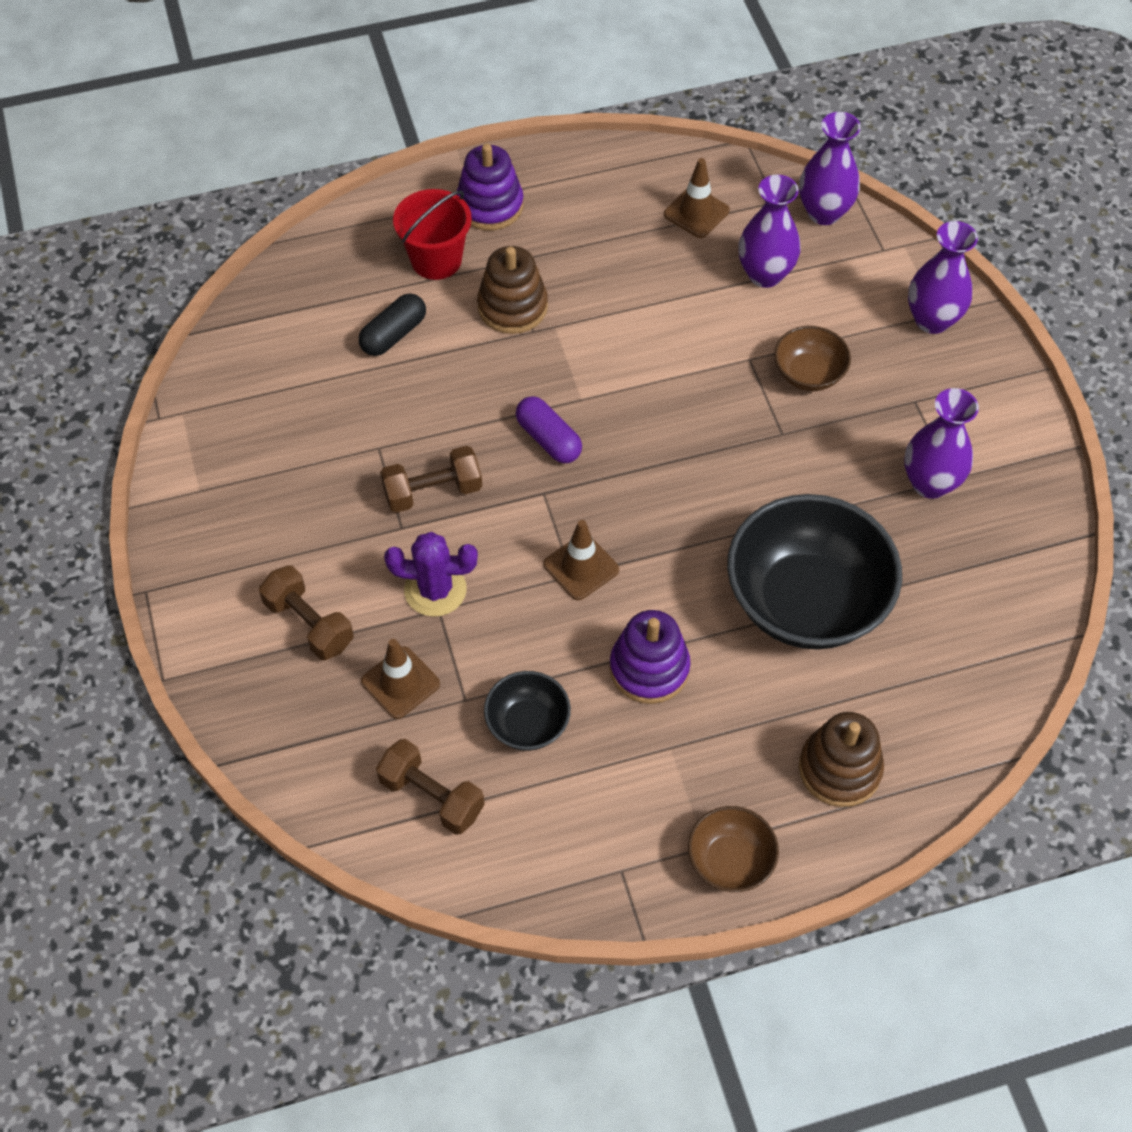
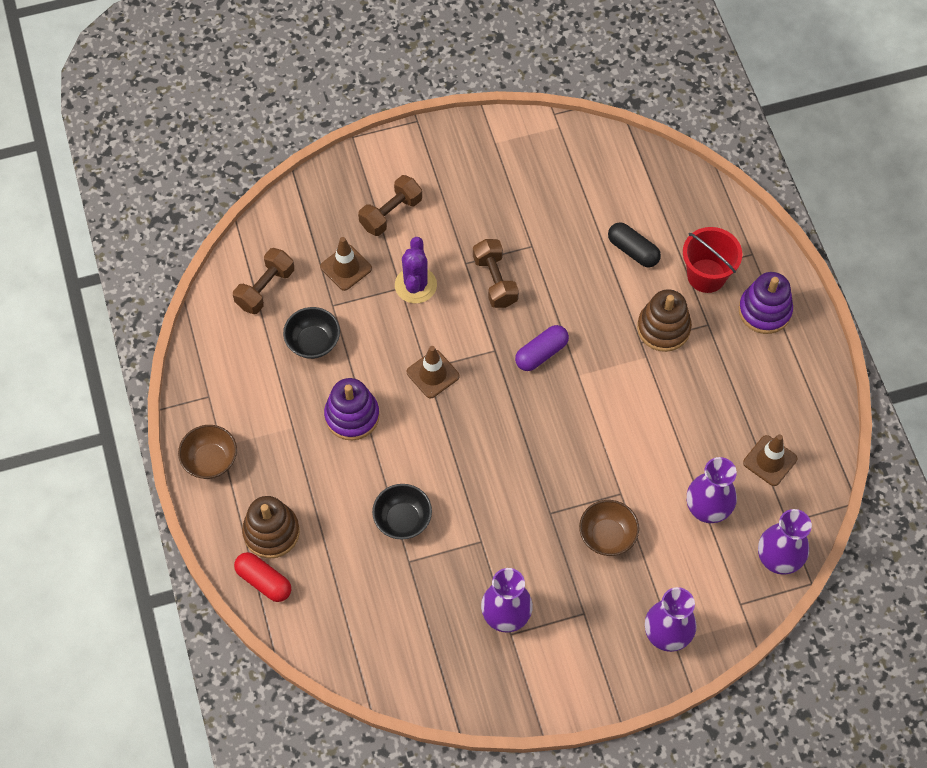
camera: 90 degrees right, 5 degrees up
(806, 602) = (402, 519): black bowl -> black bowl, size x0.49
(915, 776) = (264, 581): none -> red capsule

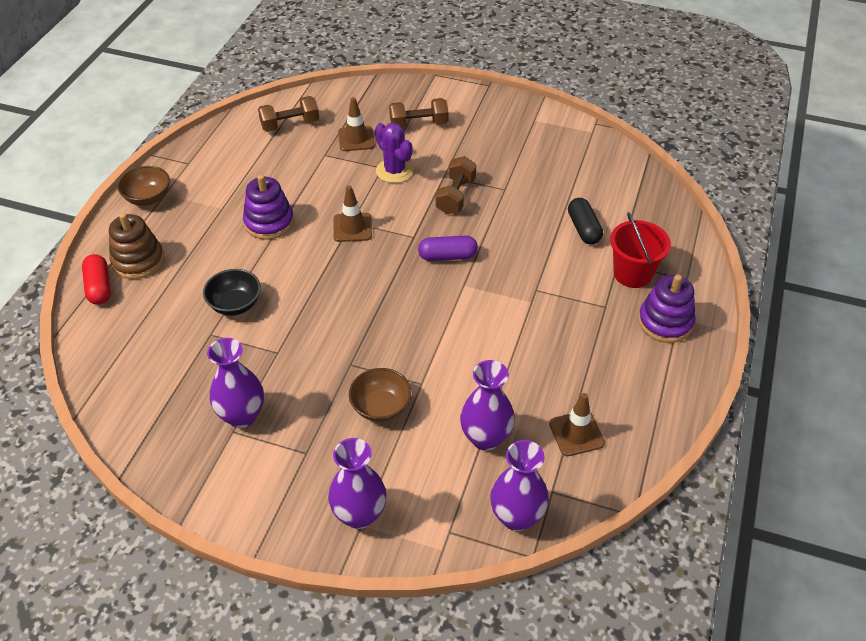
camera: 35 degrees right, 15 degrees down
(313, 342) = (289, 168): black bowl -> none
(415, 285) = (394, 171): purple cactus -> purple cactus turned 75 degrees counterclockwise
(663, 328) = (563, 290): brown stacking toy -> none

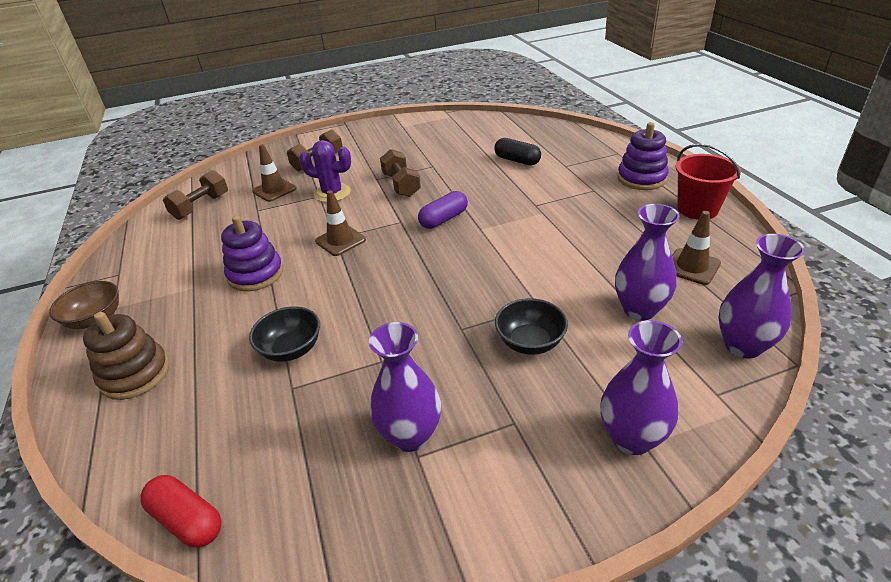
camera: 35 degrees left, 10 degrees down
(99, 287) = (105, 424): red capsule -> red capsule (187, 520)
(381, 407) = (530, 342): brown bowl -> black bowl
(632, 274) = (583, 166): red bucket -> red bucket (697, 209)

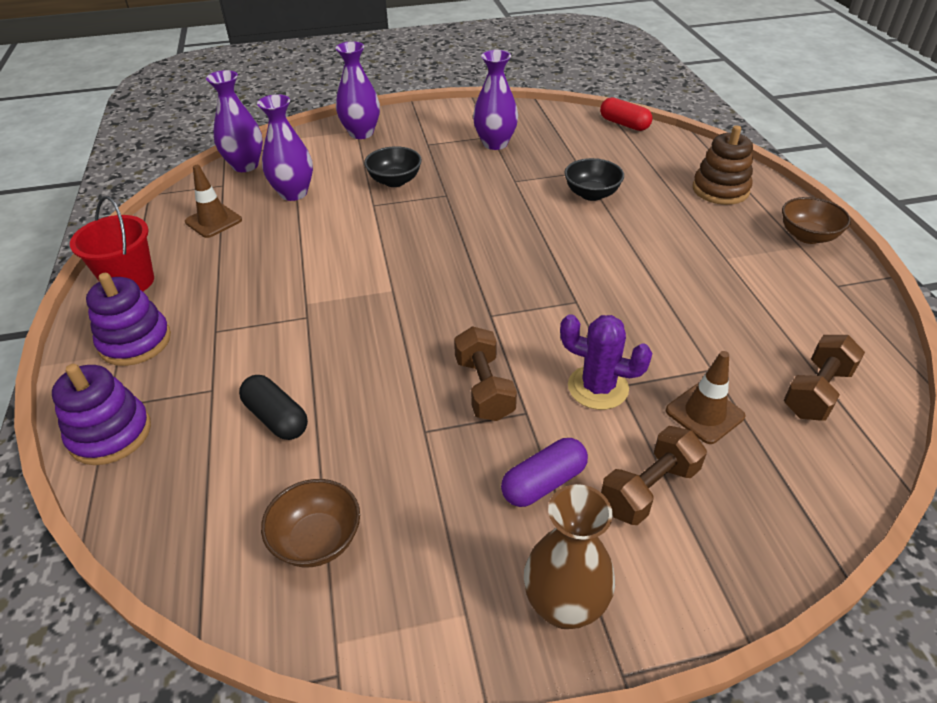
camera: 175 degrees left, 5 degrees up
(255, 274) = (659, 264): purple stacking toy -> purple stacking toy (110, 434)
(340, 240) = (568, 296): brown traffic cone -> none
(364, 132) = (564, 606): none -> brown vase
(444, 219) = (433, 310): purple capsule -> purple capsule (543, 483)
(470, 132) = (317, 540): none -> brown bowl

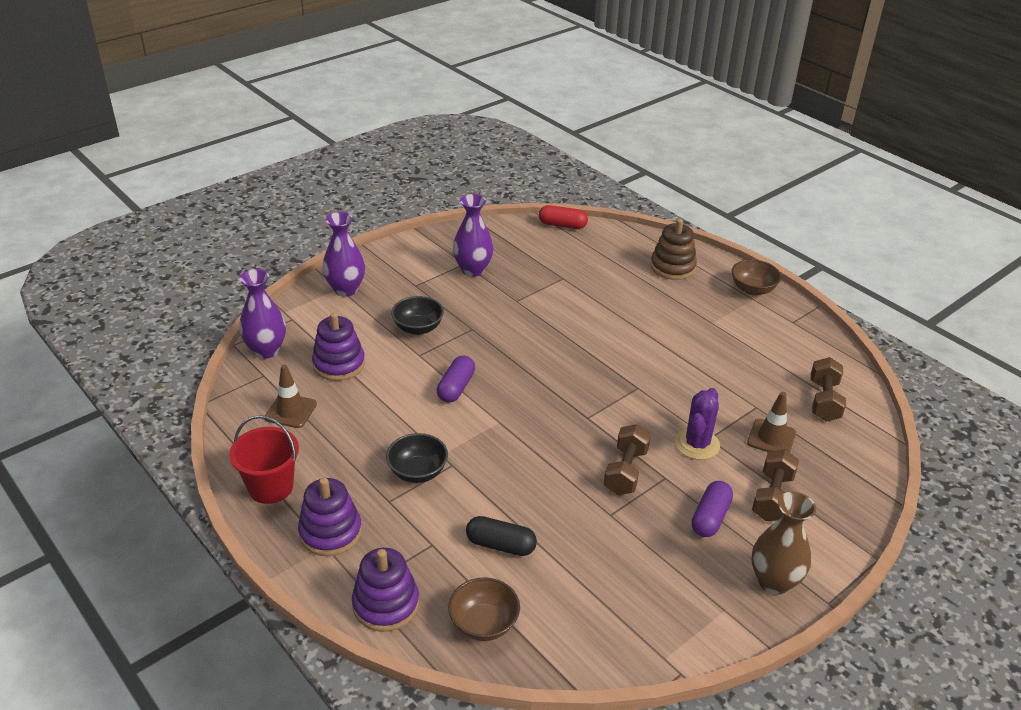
camera: 30 degrees left, 5 degrees down
(293, 193) = (339, 364): purple vase -> purple stacking toy
(317, 540) = (602, 608): brown bowl -> brown bowl (484, 623)
(380, 244) = (456, 387): none -> purple capsule
(484, 388) = (625, 471): brown dumbbell -> brown dumbbell turned 60 degrees clockwise
(591, 194) = (584, 296): black bowl -> black bowl (418, 472)
(598, 387) = (697, 444): purple cactus -> purple cactus turned 60 degrees counterclockwise

